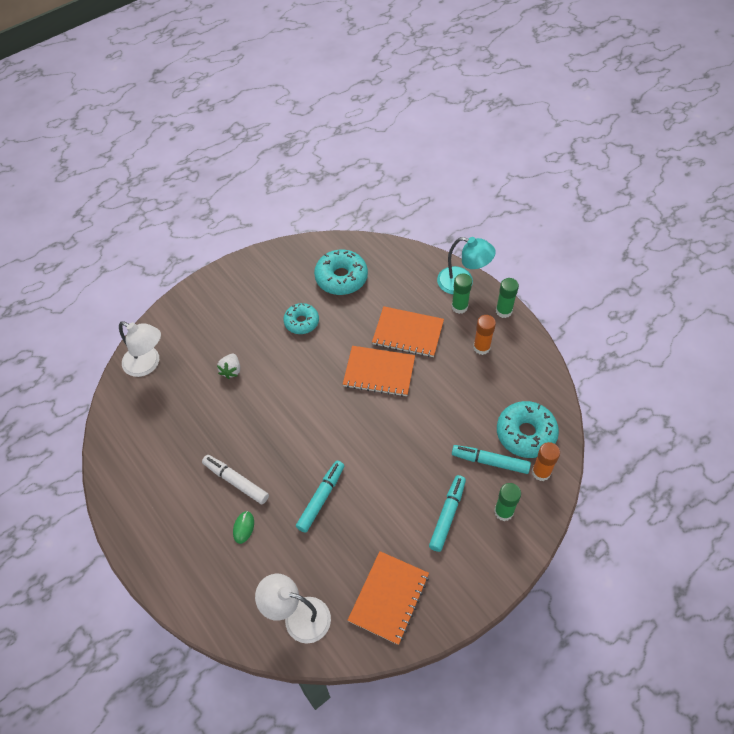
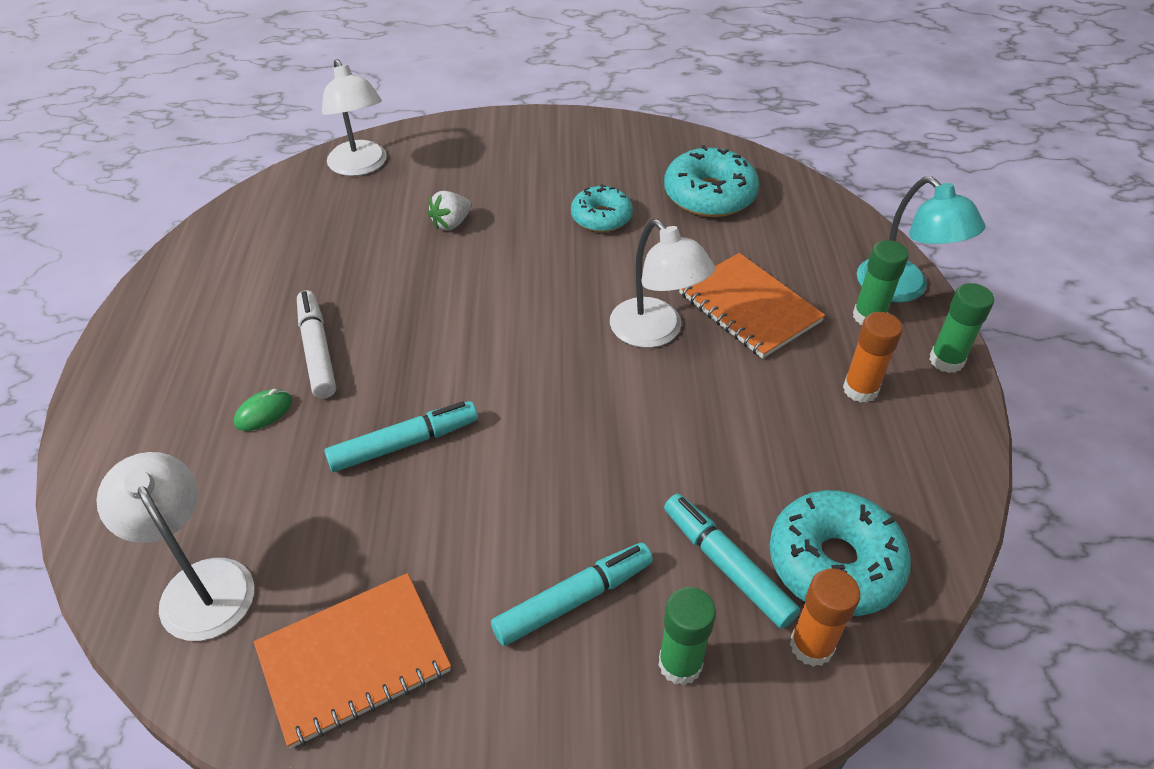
camera: 35 degrees right, 10 degrees down
(379, 372) = (655, 332): orange notebook -> white lamp

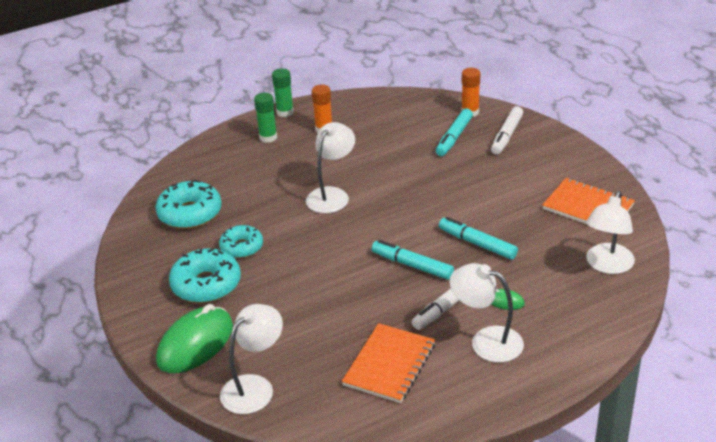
camera: 115 degrees left, 10 degrees down
(223, 359) = (486, 341): none -> white lamp
(451, 223) = (292, 308): white strawberry -> none
(463, 147) = (195, 344): none -> green mouse
(573, 599) = (506, 166): turquoise marker -> turquoise marker (412, 265)
(680, 664) = (506, 135): green glue stick -> white marker
(749, 307) = (288, 172): orange notebook -> orange notebook (389, 365)
(834, 563) = (428, 115): turquoise donut -> turquoise donut (206, 285)
(902, 289) = (238, 132): turquoise lamp -> none

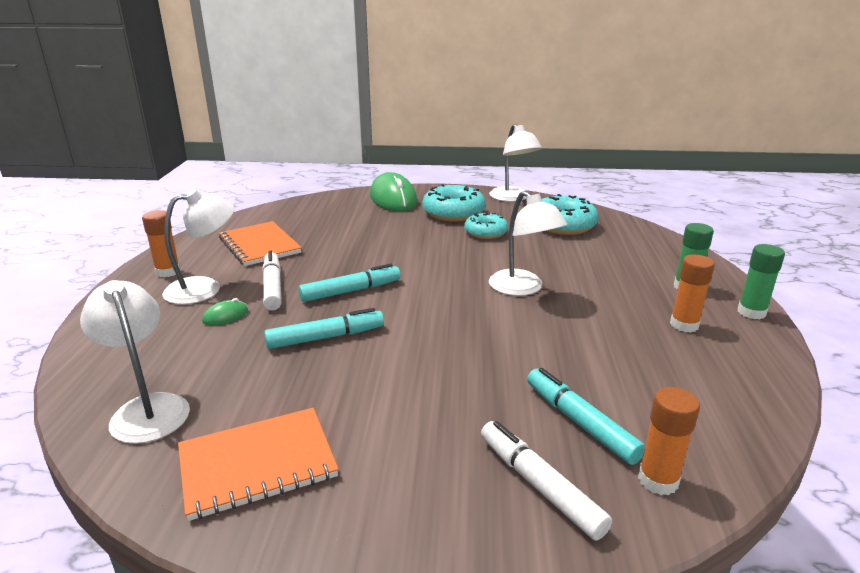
camera: 120 degrees right, 10 degrees down
(254, 387) = (323, 205): white lamp -> white lamp (512, 198)
(488, 384) = (168, 272): none -> orange glue stick

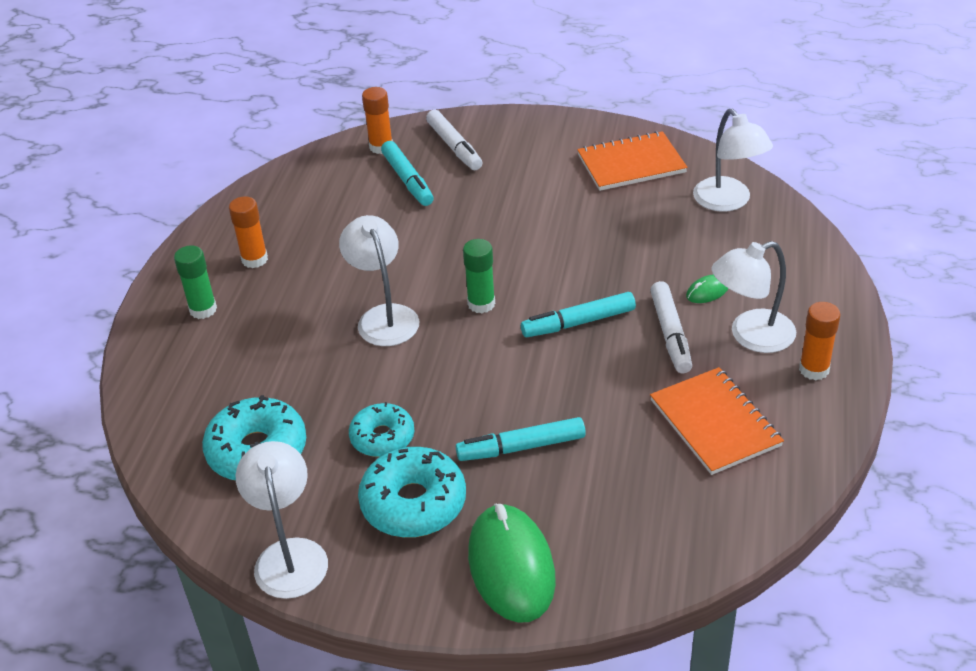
camera: 170 degrees left, 15 degrees up
(326, 337) = (599, 260): turquoise marker -> turquoise marker (521, 447)
(751, 312) = (174, 271): green glue stick -> green glue stick (481, 304)

